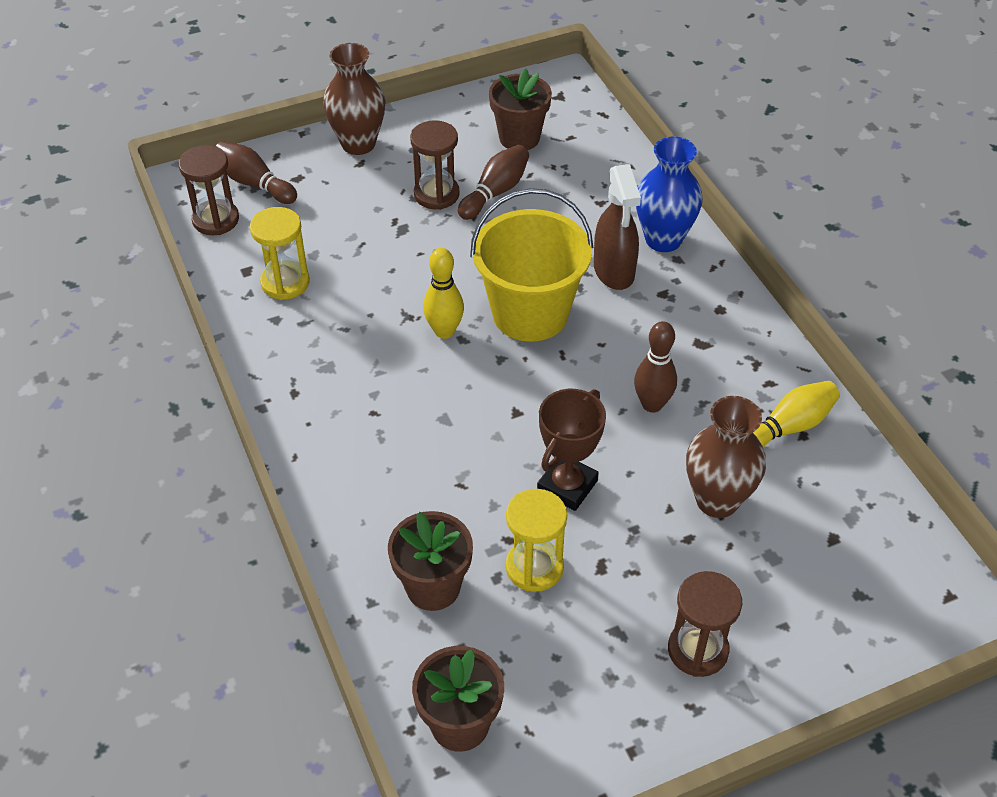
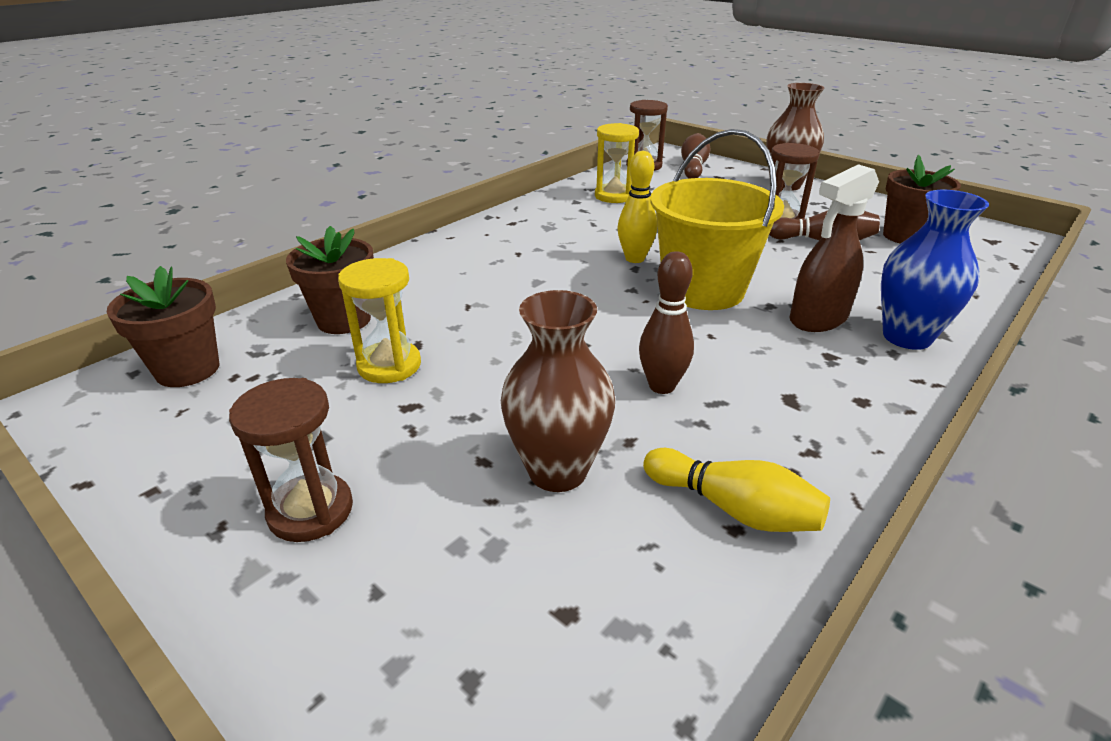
camera: 65 degrees right, 15 degrees down
(567, 486) = (504, 360): brown trophy -> none

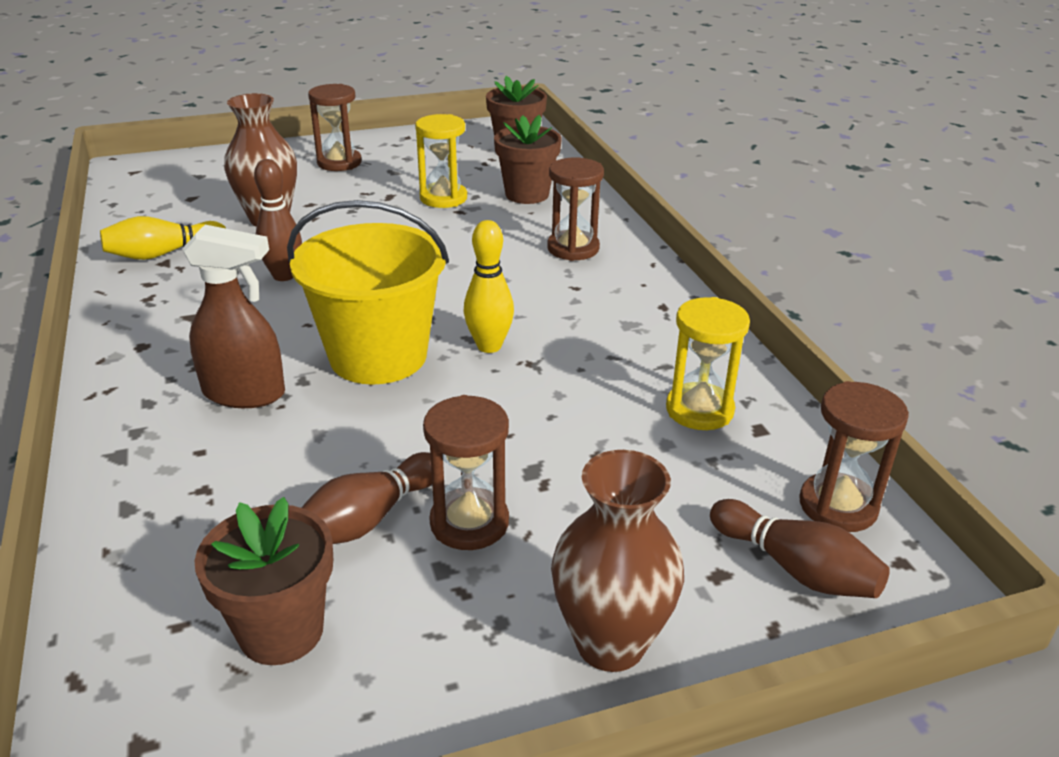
camera: 120 degrees right, 0 degrees up
(452, 268) = (573, 248): none -> brown hourglass
(817, 319) = (245, 393): brown spray bottle -> brown spray bottle turned 105 degrees clockwise
(906, 337) = (147, 427): blue vase -> none

